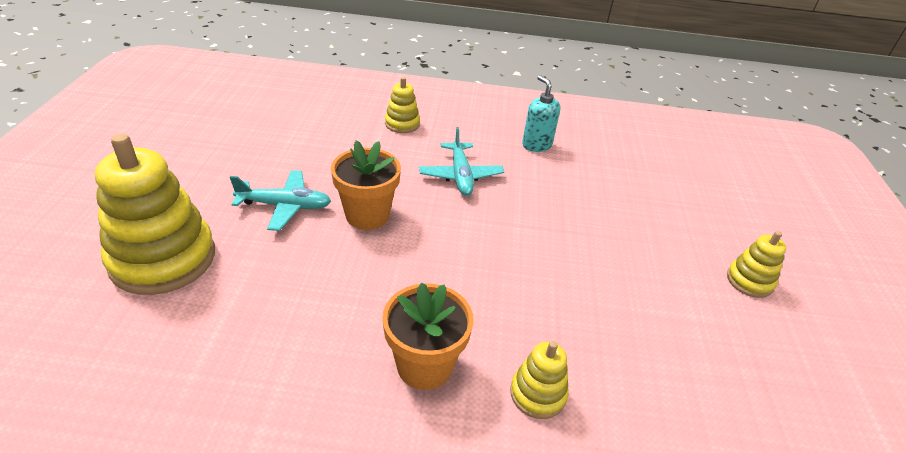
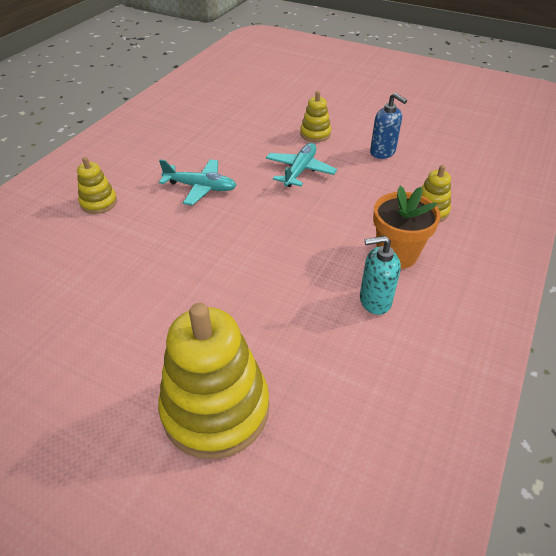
camera: 65 degrees left, 5 degrees up
(285, 206) = (180, 304): turquoise plane -> turquoise plane (300, 171)
(367, 215) = (223, 252): orange flower pot -> none
(536, 145) = (185, 139): turquoise soap dispenser -> turquoise soap dispenser (374, 301)
(643, 318) = (383, 152): none -> blue soap dispenser
(749, 281) = (366, 106): yellow stacking toy -> yellow stacking toy (315, 134)

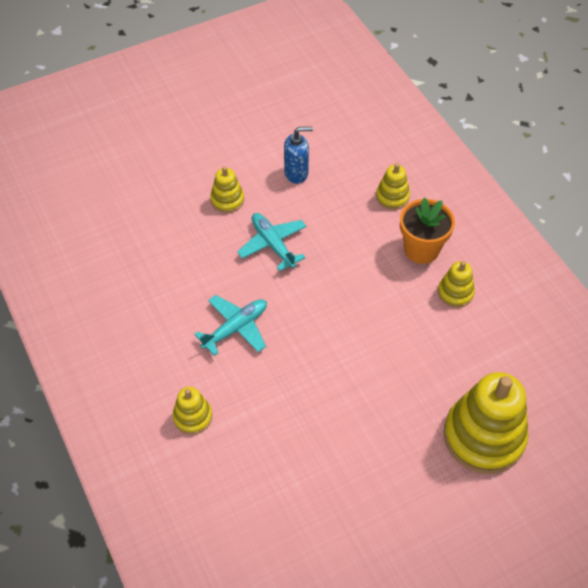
camera: 55 degrees left, 10 degrees up
(374, 301) = (455, 293): turquoise soap dispenser -> yellow stacking toy

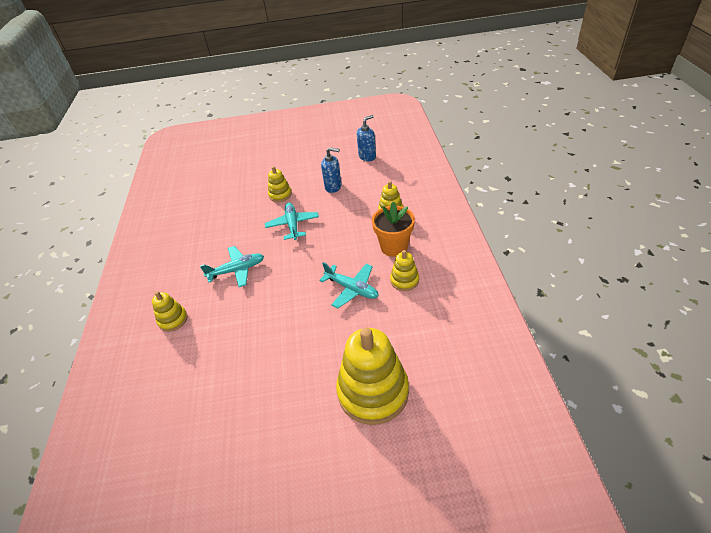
camera: 25 degrees right, 10 degrees down
(318, 114) = (367, 156): none -> blue soap dispenser
(398, 319) = (352, 289): none -> turquoise plane

